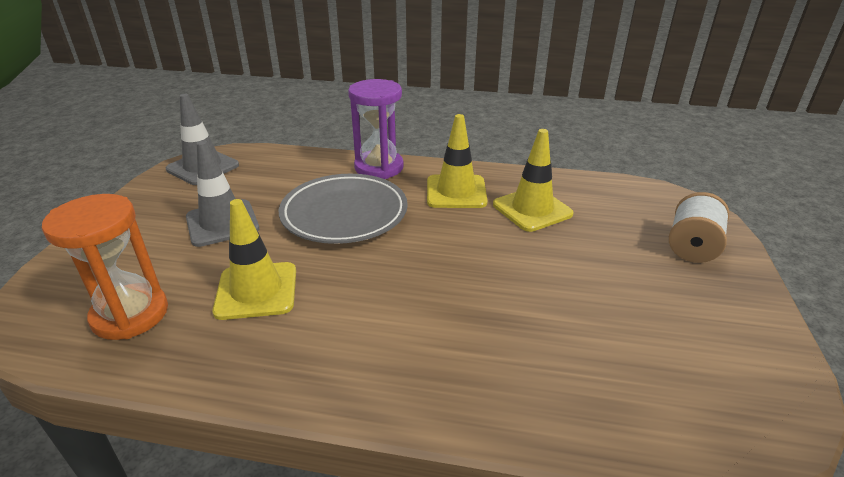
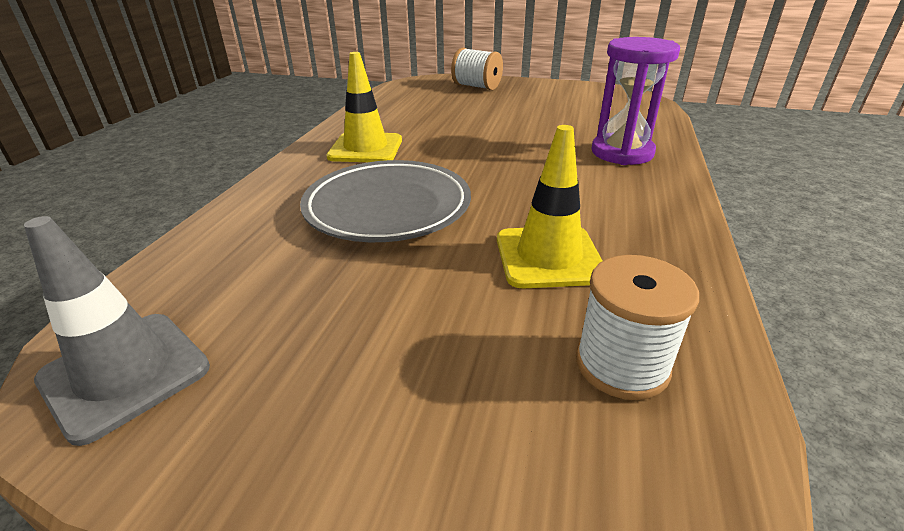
camera: 85 degrees left, 0 degrees up
(130, 314) = (621, 365): orange hourglass -> white spool
(222, 223) = (378, 309): grey traffic cone -> none
(379, 167) = (277, 187): purple hourglass -> purple hourglass (622, 153)
(532, 209) = (413, 122): yellow traffic cone -> none

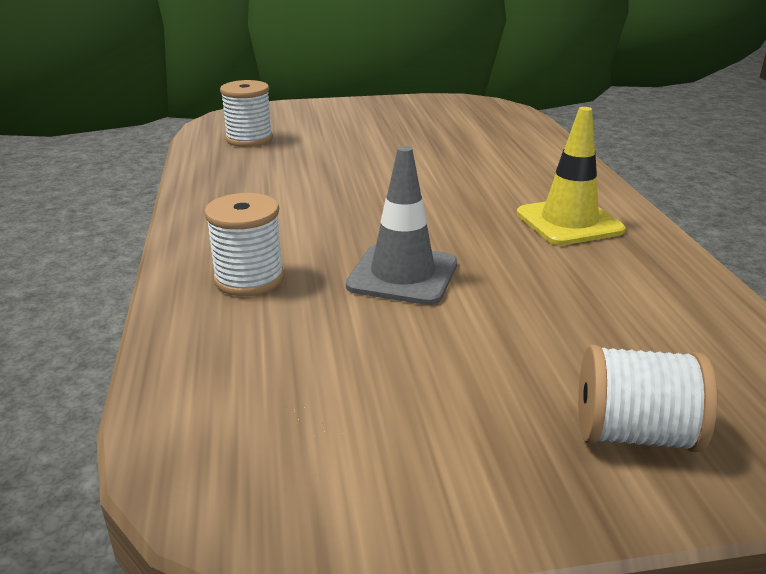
camera: 155 degrees right, 5 degrees down
(125, 373) = (468, 107): grey traffic cone -> grey traffic cone (402, 275)
(388, 207) = (452, 175): grey plate -> none
(548, 257) = (302, 168): yellow traffic cone -> none
(622, 153) = (249, 279): purple hourglass -> white spool

